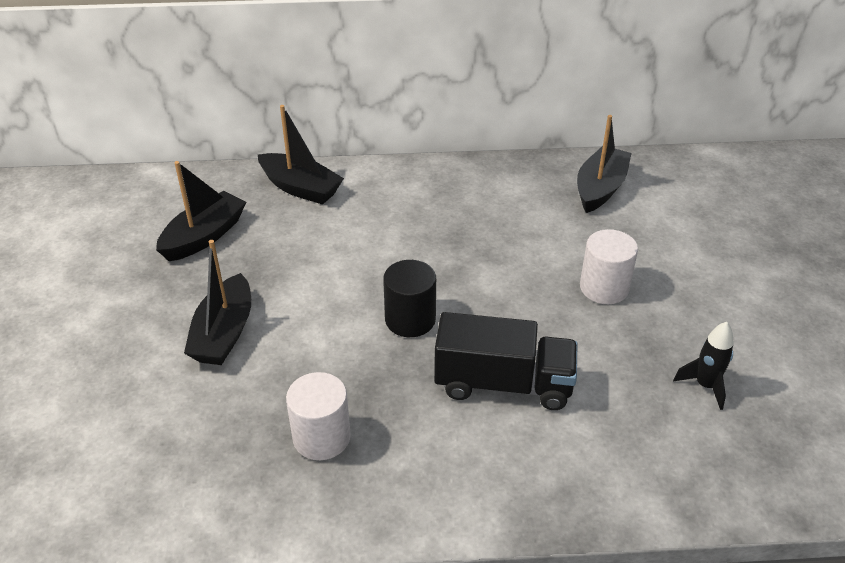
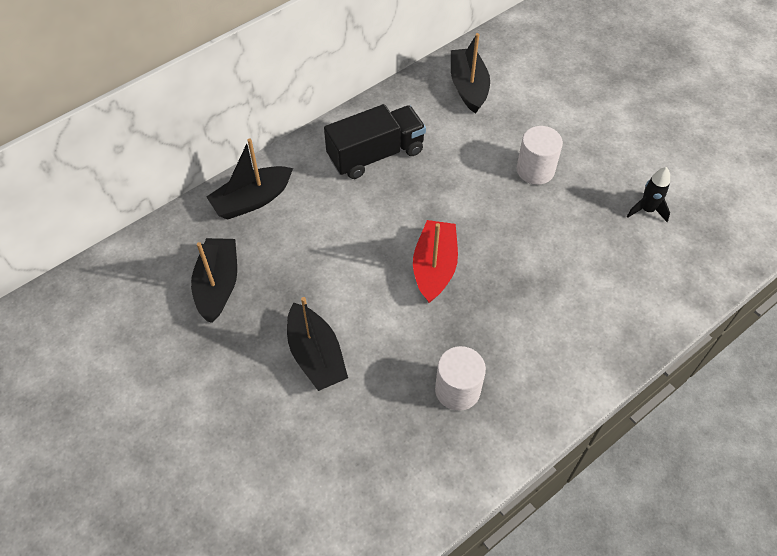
camera: 35 degrees left, 15 degrees up
(300, 188) = (252, 200): black boat -> black boat turned 150 degrees clockwise
(410, 319) = (434, 267): black cylinder -> red boat
(503, 383) = (534, 280): black truck -> black truck (376, 154)

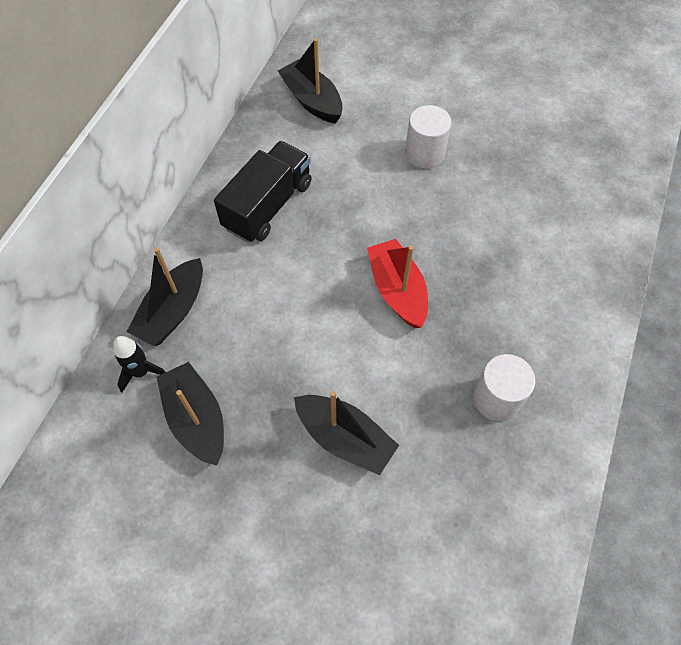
camera: 30 degrees left, 5 degrees up
(647, 210) = (541, 147): black rocket -> black rocket (141, 372)

